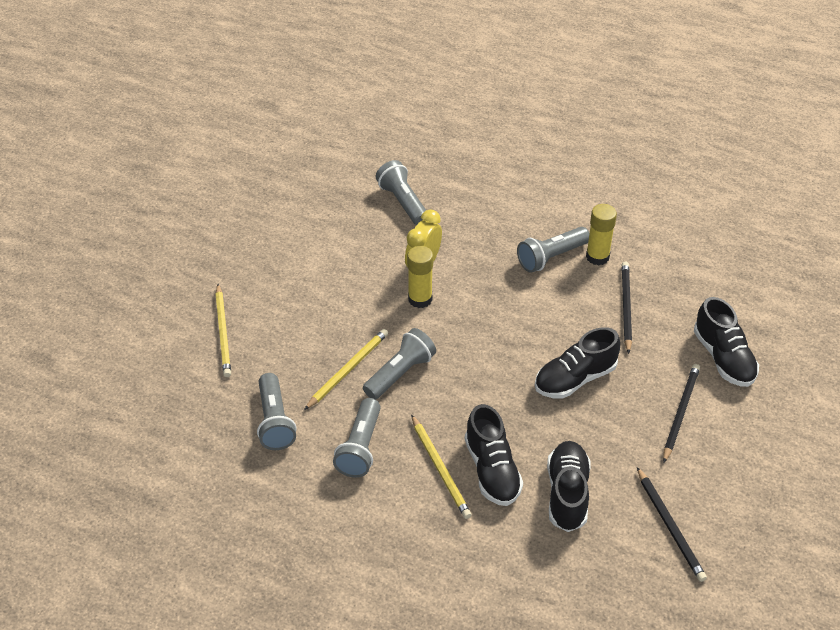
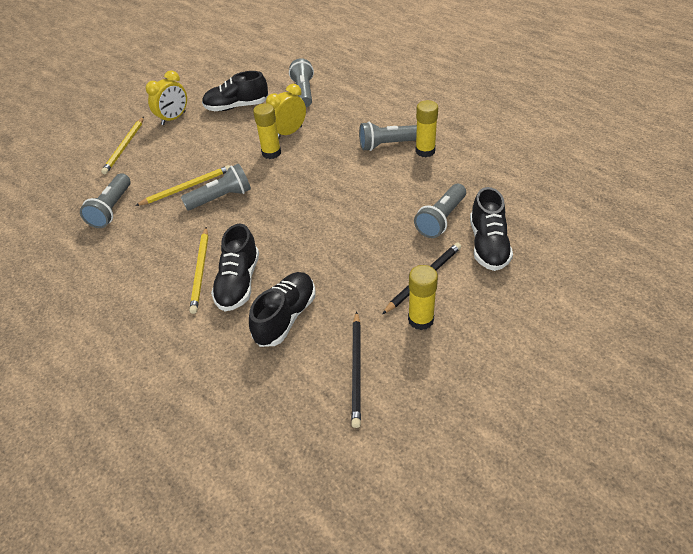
camera: 25 degrees right, 0 degrees up
(258, 276) = (174, 118): none -> yellow clock
(360, 447) = (155, 241): grey flashlight -> grey flashlight (441, 219)
(575, 379) = (351, 232): black shoe -> black shoe (237, 107)
(626, 307) = (426, 190): black pencil -> none
(701, 458) = (421, 320): none -> yellow glue stick

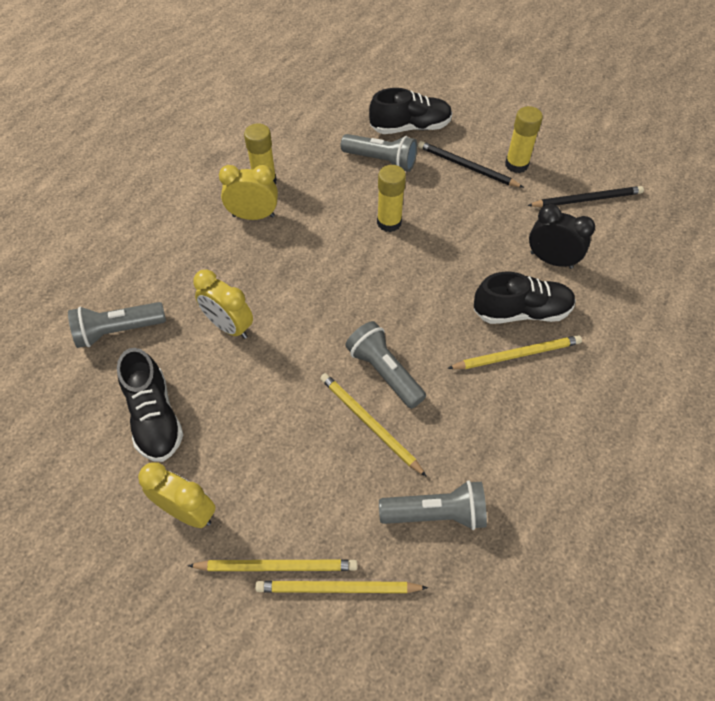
camera: 105 degrees left, 10 degrees up
(98, 167) = (337, 588): none -> yellow pencil
(271, 153) = (279, 337): yellow glue stick -> yellow glue stick (389, 222)
(285, 317) = (551, 260): black shoe -> black clock
(388, 145) = (253, 216): grey flashlight -> yellow clock

